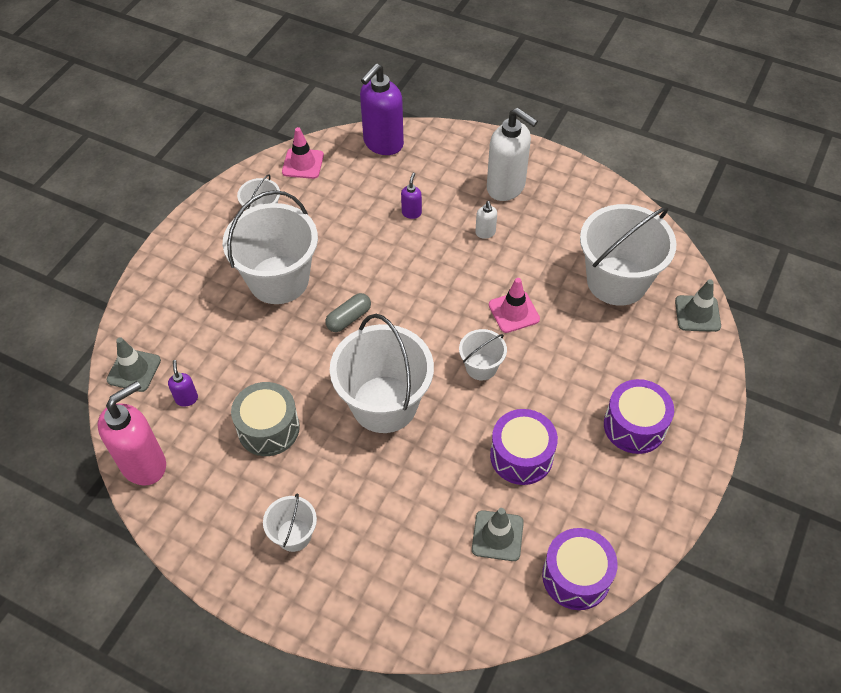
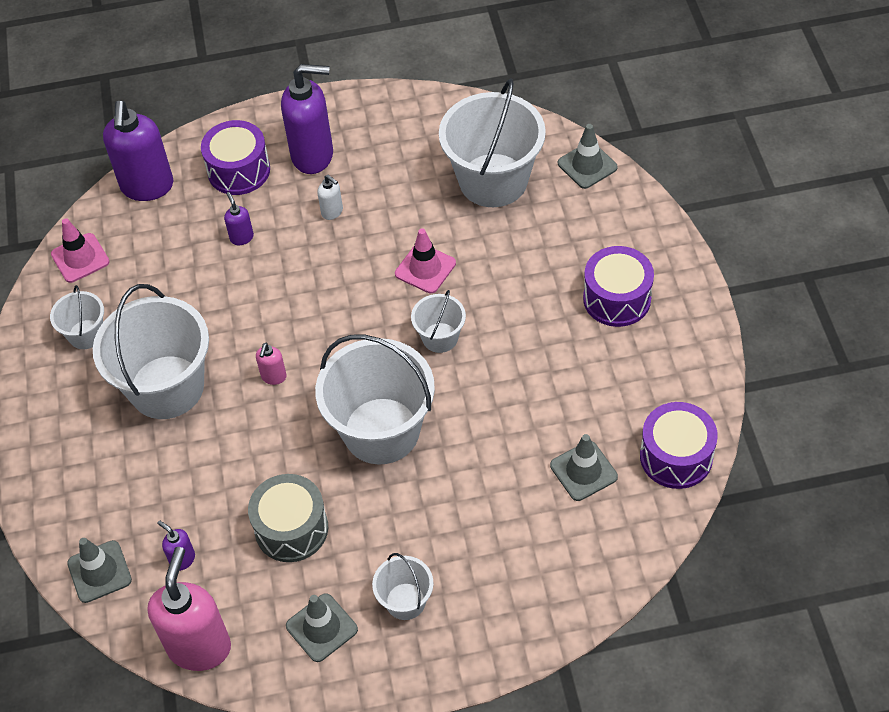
camera: 35 degrees left, 0 degrees up
(226, 511) = (321, 628): none -> grey traffic cone
(349, 318) = (273, 377): grey capsule -> pink soap dispenser
(506, 187) = (313, 156): white soap dispenser -> purple soap dispenser
(521, 456) = (544, 390): purple drum -> purple drum (239, 170)

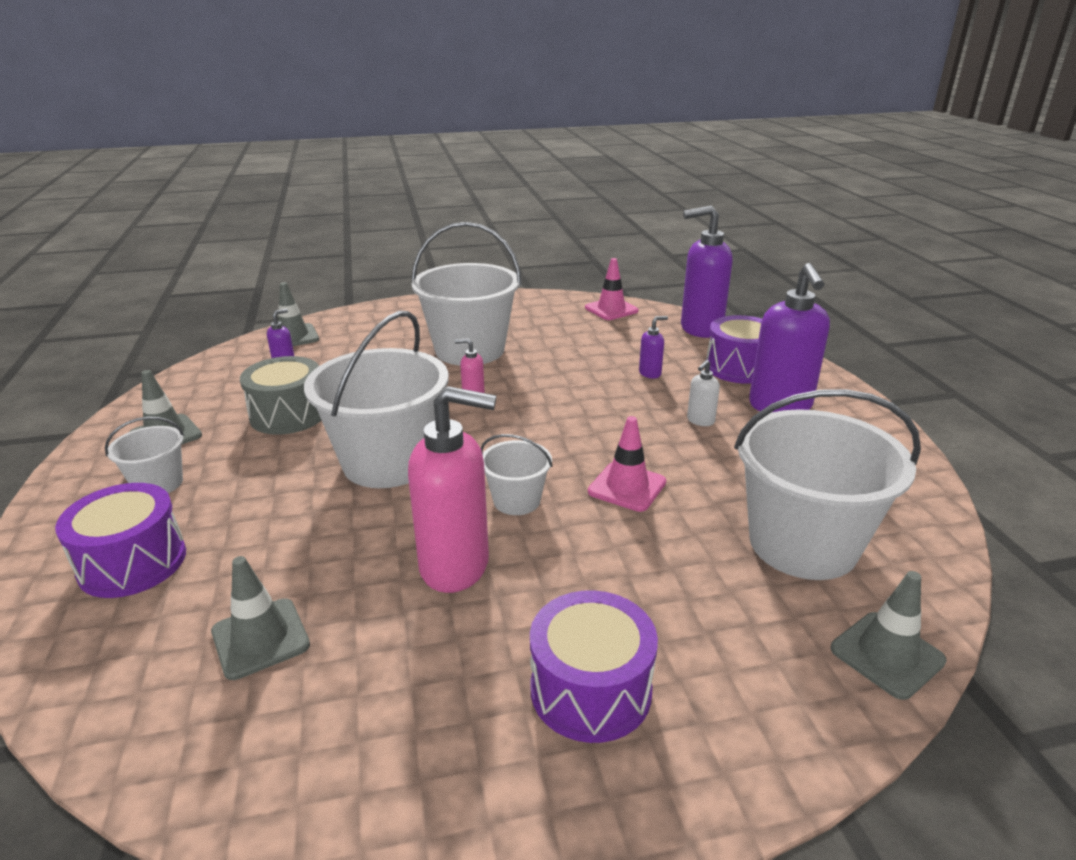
camera: 85 degrees right, 25 degrees down
(86, 334) = (530, 317): white bucket -> none
(199, 647) = (192, 379): pink soap dispenser -> pink soap dispenser (456, 566)
(676, 456) = (236, 768): purple drum -> purple drum (132, 562)

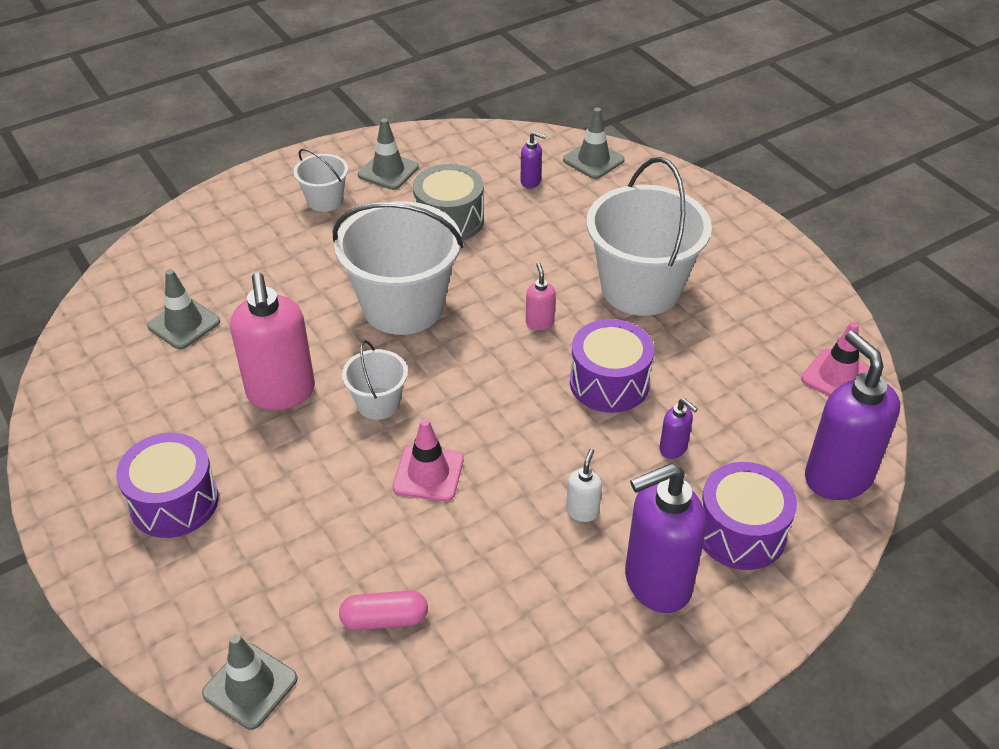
camera: 70 degrees right, 15 degrees up
(132, 562) = (237, 234): purple drum -> purple drum (609, 383)
(700, 421) = (582, 511): white soap dispenser -> white soap dispenser turned 90 degrees clockwise
(803, 544) = (384, 619): white bucket -> pink capsule

